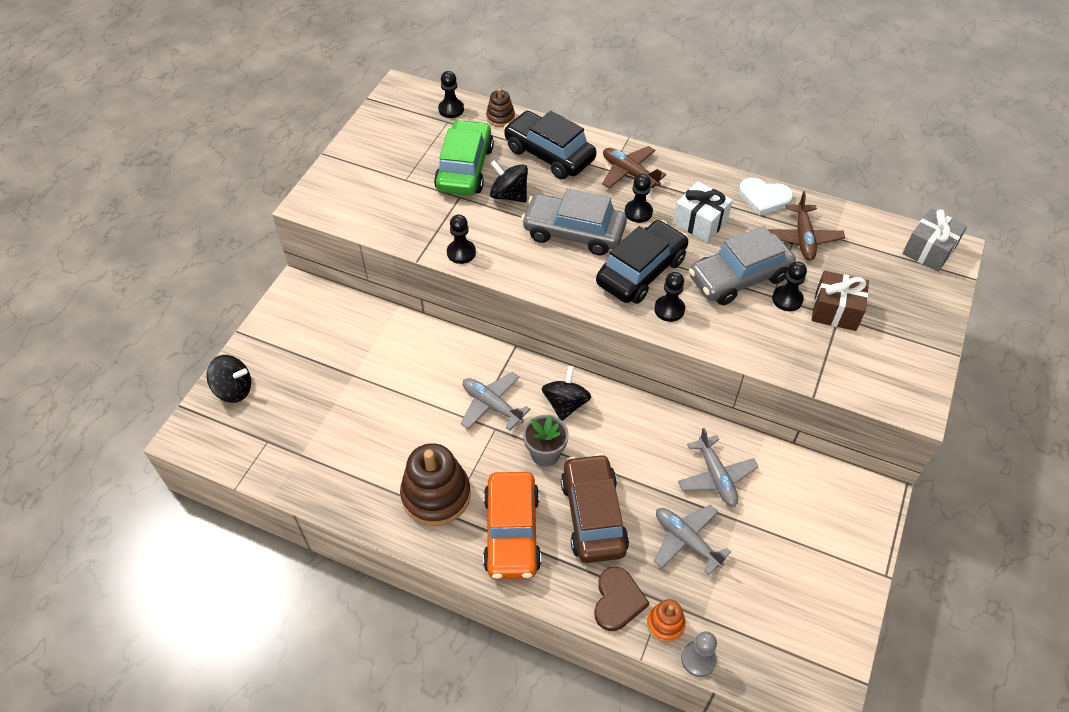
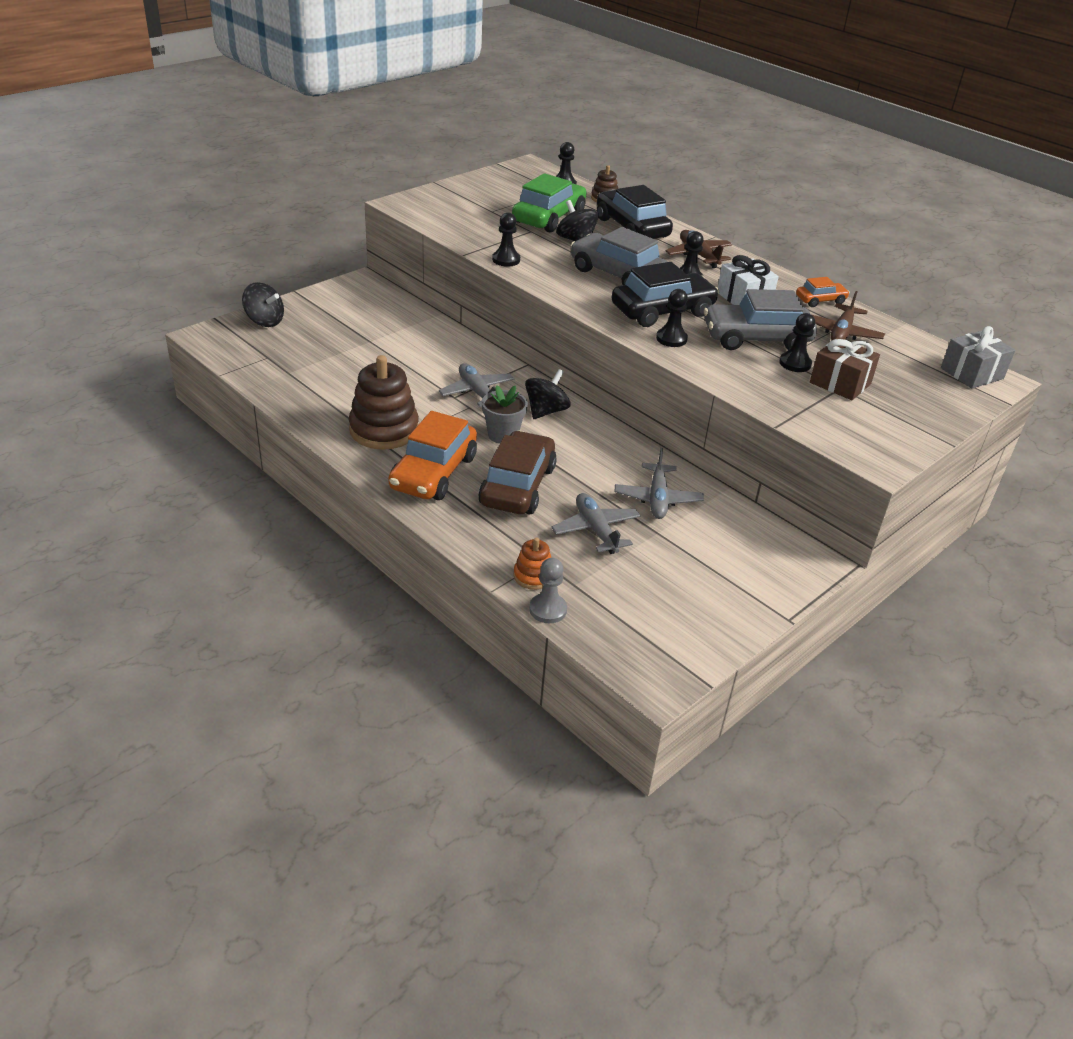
camera: 20 degrees right, 15 degrees down
(617, 600) = (498, 546): brown heart -> none
(764, 198) = (820, 300): white heart -> orange car

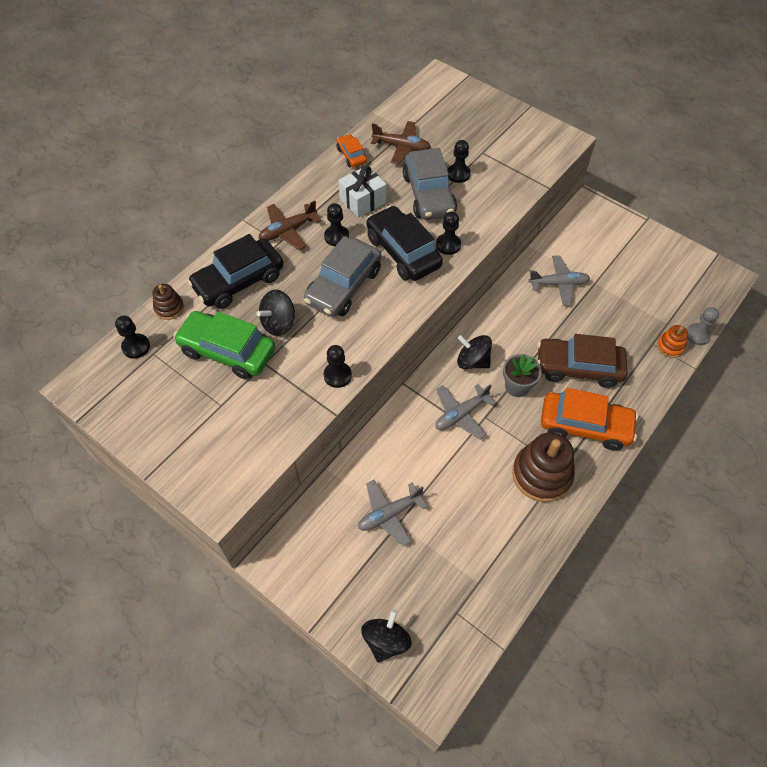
camera: 95 degrees left, 20 degrees up
(596, 530) = (607, 316): grey plane -> grey plane (389, 514)
(840, 383) = (476, 152): brown gift -> none
(971, 373) = (436, 87): grey gift -> none

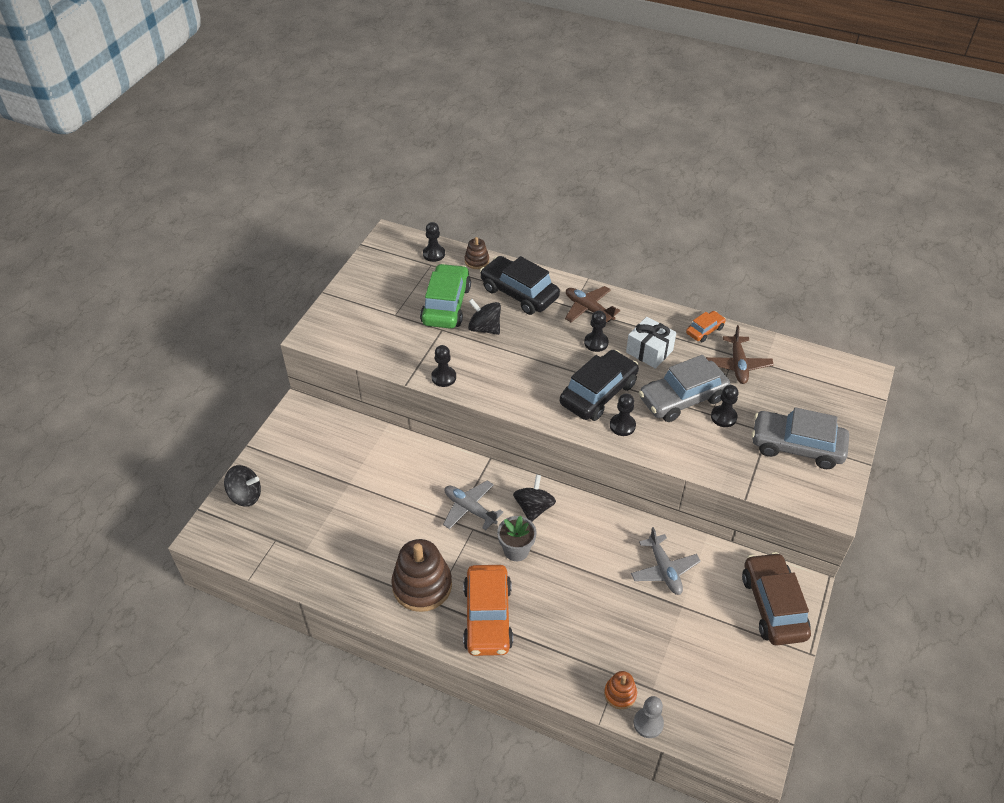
camera: 75 degrees right, 10 degrees down
(343, 286) = (540, 360): grey car -> grey car (796, 446)
(389, 514) = (355, 475): grey plane -> none
(578, 368) = (558, 603): brown car -> brown car (773, 606)

